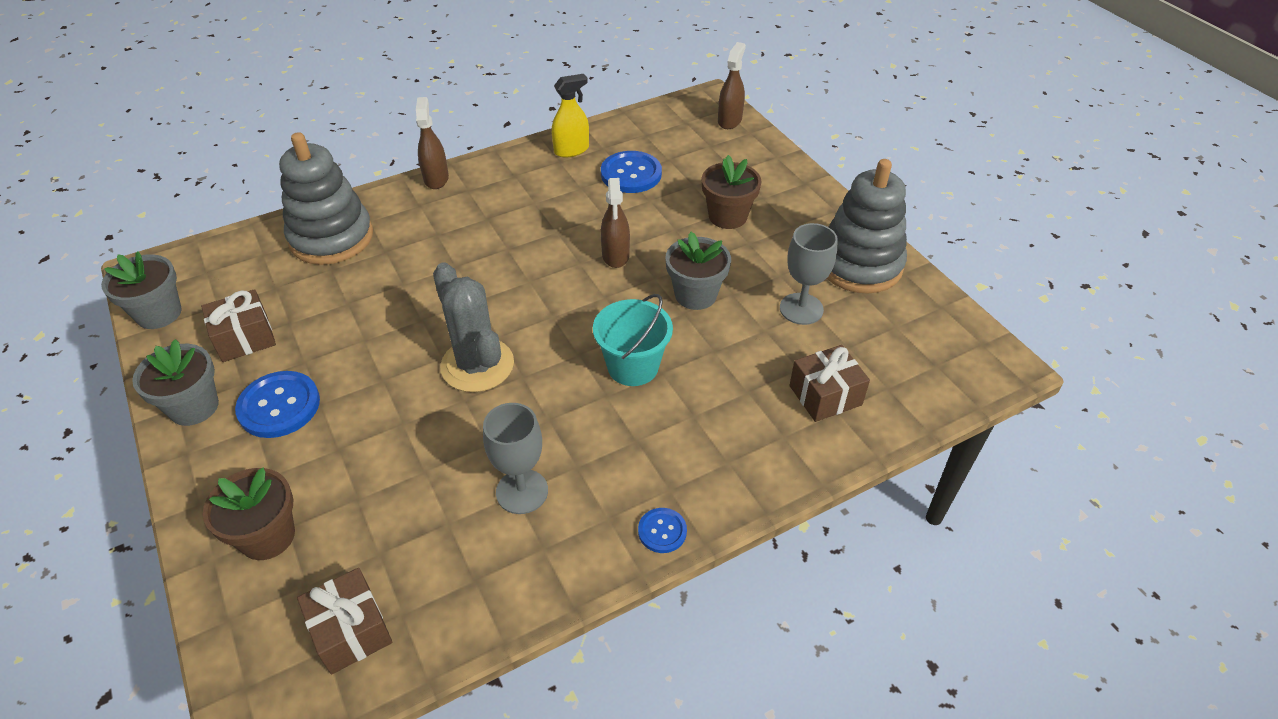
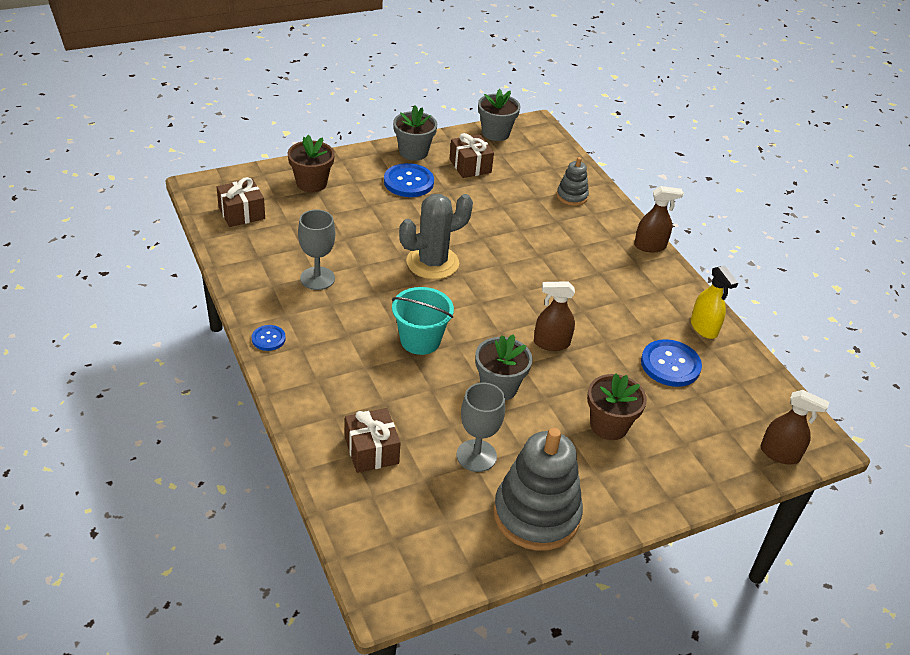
camera: 90 degrees right, 5 degrees down
(331, 238) = (572, 196): grey stacking toy -> grey stacking toy, size x0.51

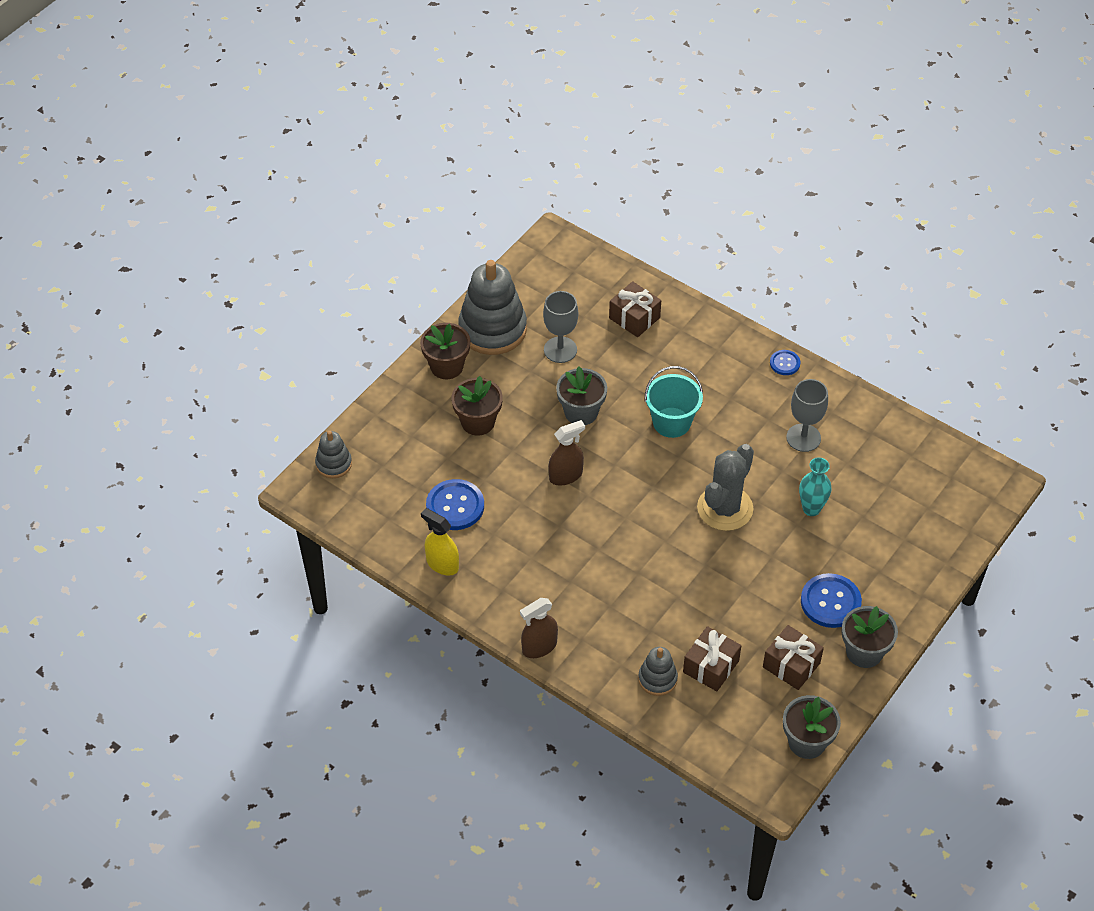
camera: 155 degrees right, 10 degrees up
(241, 213) = (935, 472): brown gift -> brown gift (711, 666)
(311, 183) = (915, 545): brown flower pot -> brown flower pot (446, 366)
(364, 233) = (811, 509): none -> turquoise vase
(779, 454) = (333, 464): brown spray bottle -> grey stacking toy

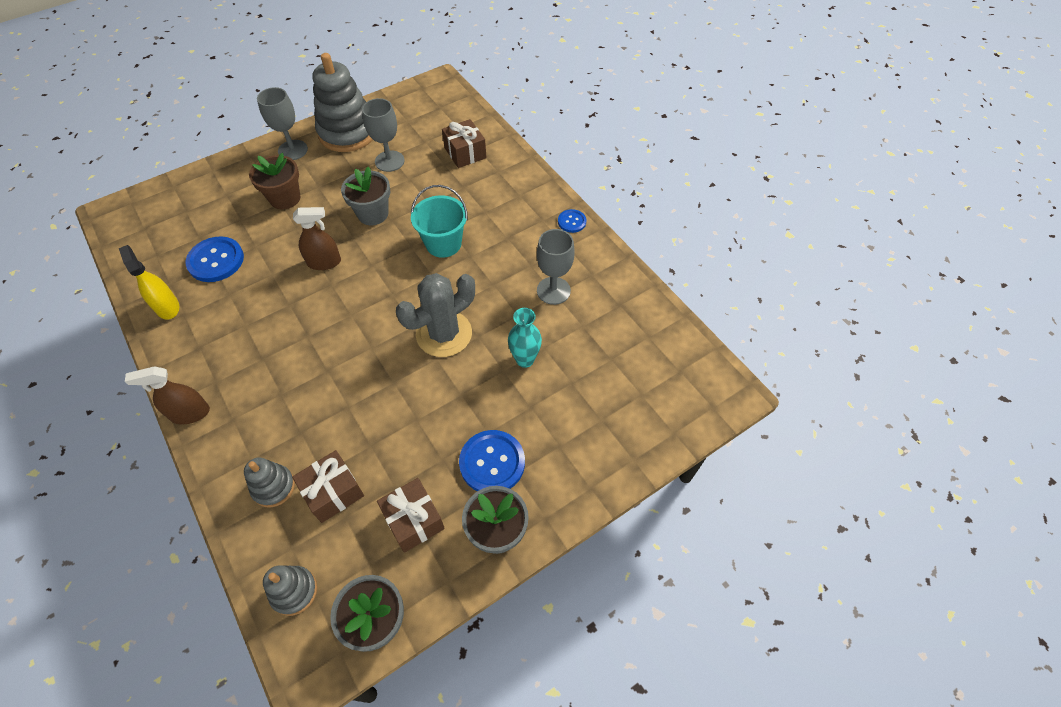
camera: 20 degrees right, 5 degrees up
(333, 464) = (150, 199): grey stacking toy -> grey stacking toy (294, 591)
(446, 366) = (293, 150): brown flower pot -> grey goblet

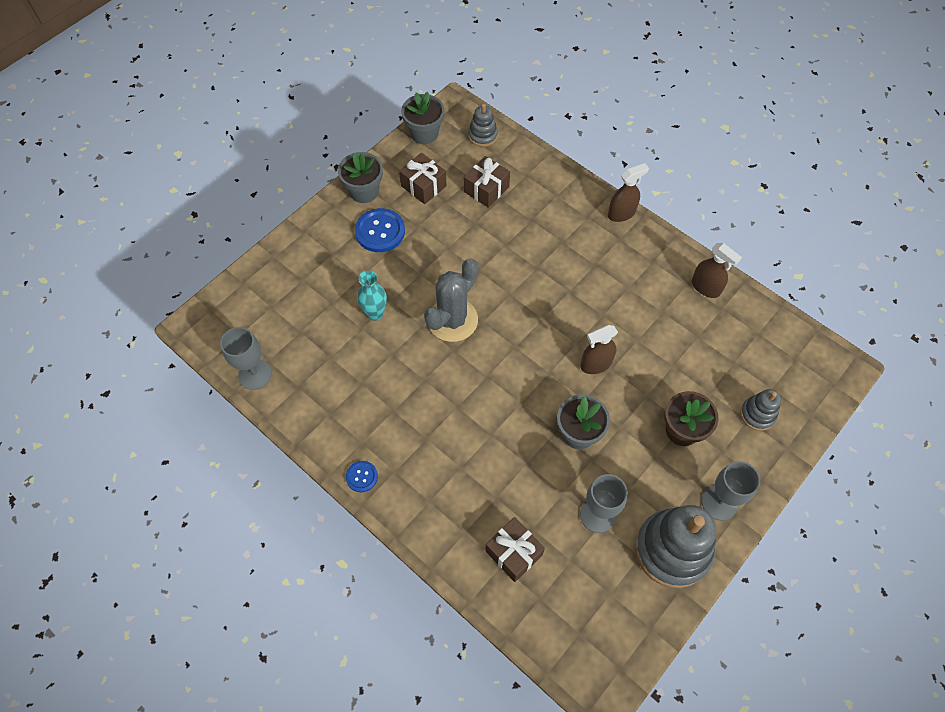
camera: 165 degrees right, 5 degrees up
(167, 307) = (705, 287): yellow spray bottle -> brown spray bottle
(216, 260) = (698, 341): blue button -> none
(273, 487) = (529, 183): grey stacking toy -> grey stacking toy (757, 414)
(443, 243) = (489, 414): turquoise bucket -> none
(553, 290) = (364, 386): grey goblet -> grey goblet (255, 374)

